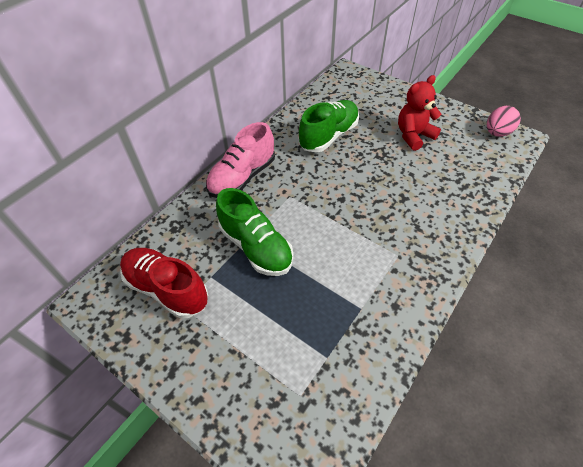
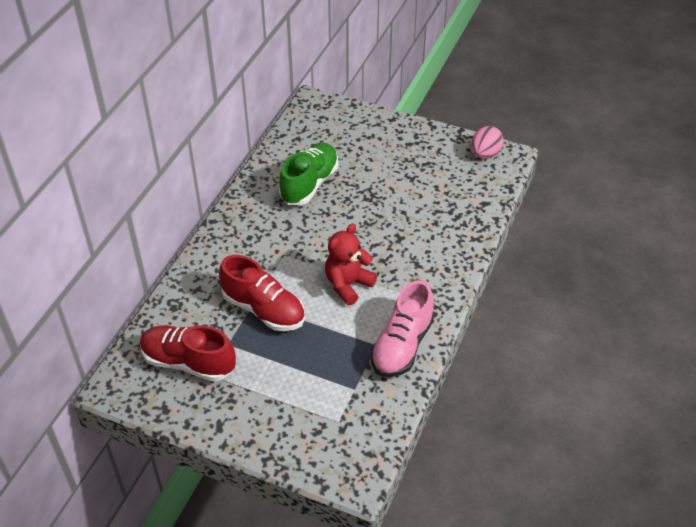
camera: 15 degrees left, 5 degrees down
(242, 177) = (228, 243): pink shoe -> pink shoe (402, 345)
(256, 247) = (263, 309): green shoe -> red shoe
(414, 136) = (400, 170): red teddy bear -> red teddy bear (348, 285)

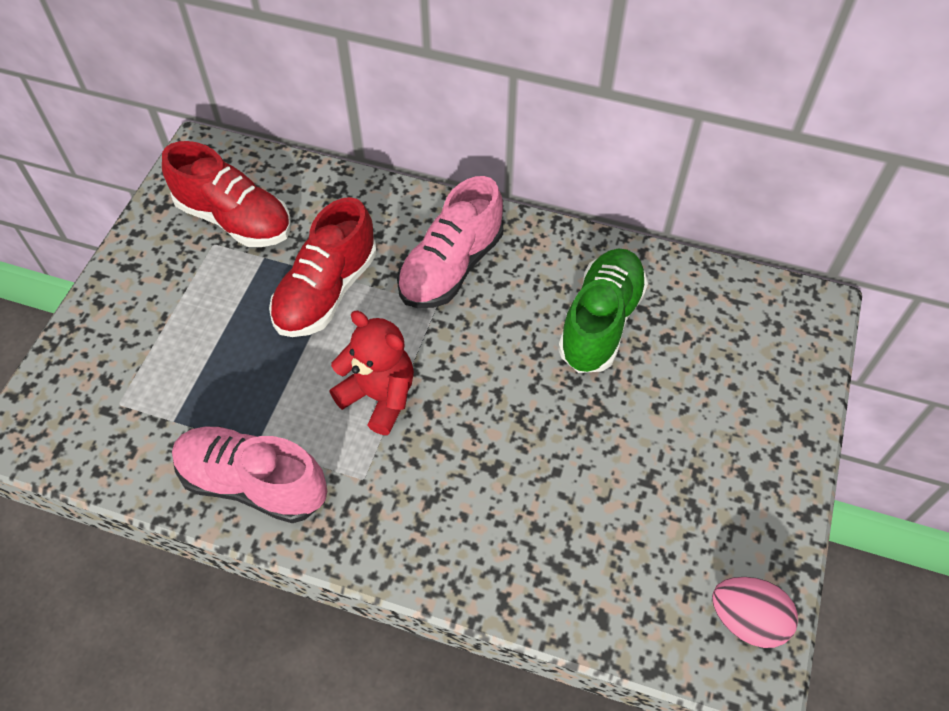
camera: 85 degrees right, 10 degrees up
(188, 362) = (234, 219): red shoe -> red shoe turned 105 degrees clockwise
(256, 246) = (451, 266): none -> pink shoe
(309, 184) = (601, 322): green shoe -> green shoe turned 90 degrees counterclockwise

